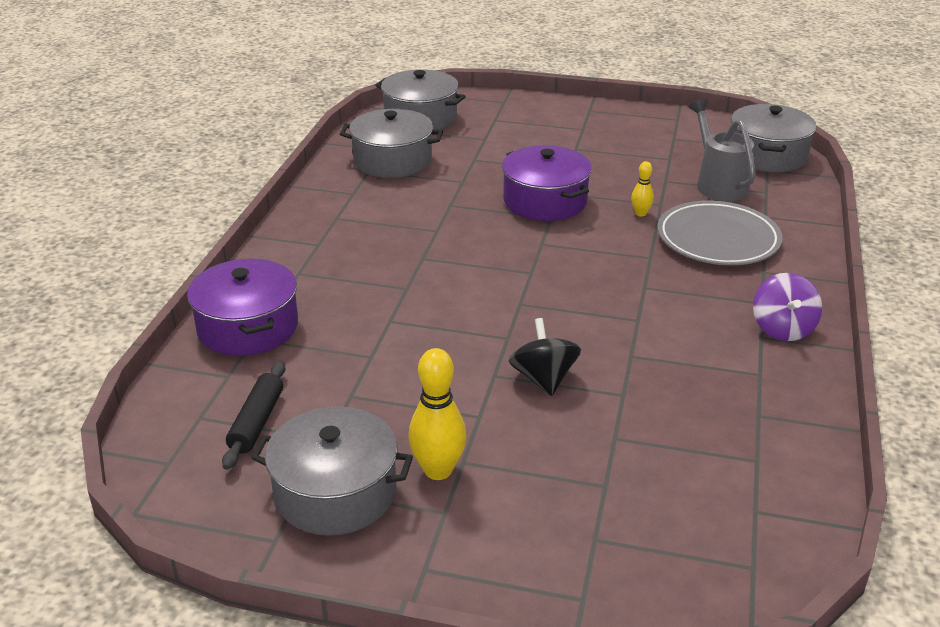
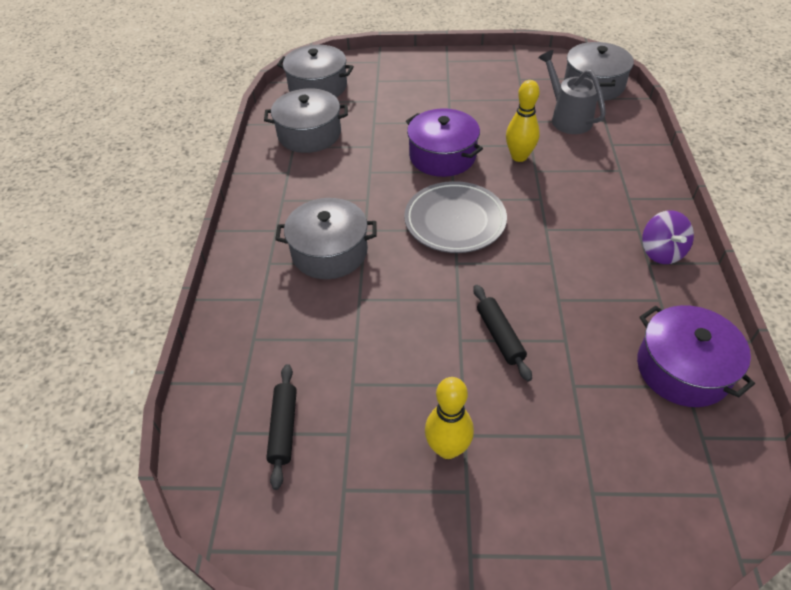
camera: 10 degrees left, 15 degrees up
(248, 327) = (245, 328): purple pot -> purple pot (683, 369)
(335, 492) = (372, 490): grey pot -> grey pot (329, 252)
(543, 378) = (499, 336): black spinning top -> black rolling pin
(640, 213) = (519, 156): yellow bowling pin -> yellow bowling pin, size x1.86
(718, 239) = (585, 172): grey plate -> grey plate (455, 221)

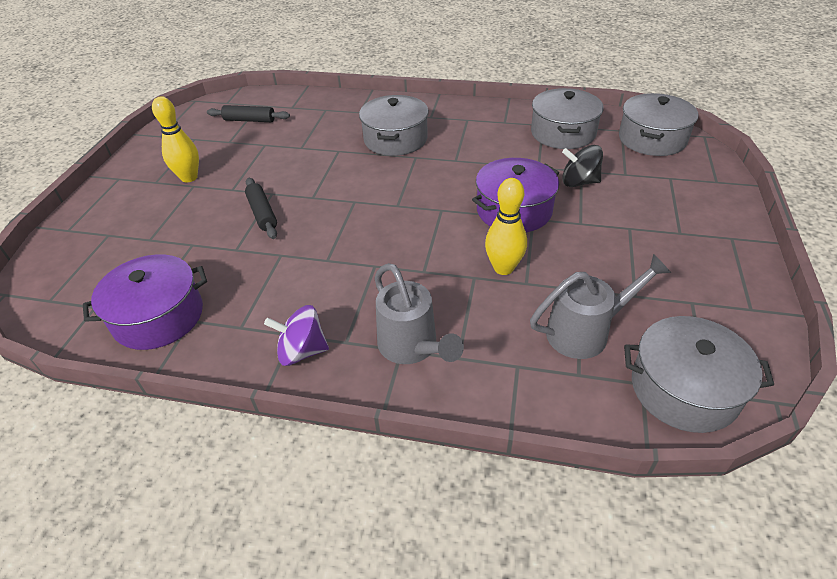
camera: 100 degrees right, 5 degrees down
(392, 123) = (579, 182): none -> black spinning top
(455, 221) = (409, 206): grey plate -> none
(499, 336) = (262, 213): black rolling pin -> black rolling pin turned 75 degrees clockwise
(623, 193) = (412, 347): none -> grey watering can

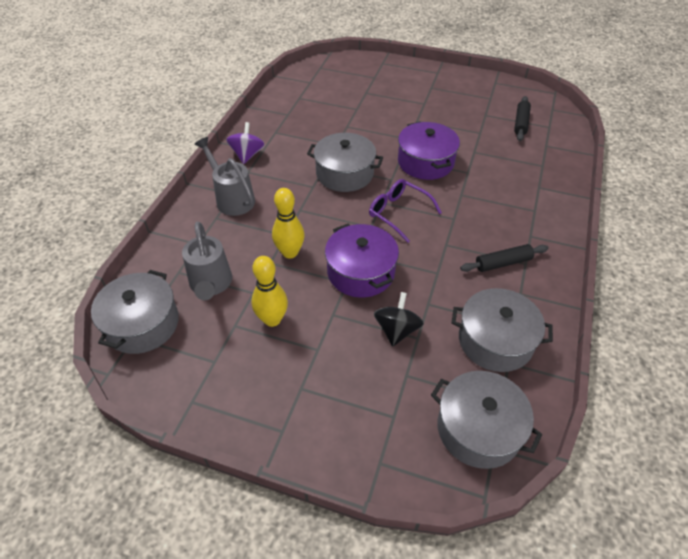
camera: 95 degrees right, 5 degrees up
(158, 317) = (294, 103): purple pot -> purple pot (425, 162)
(189, 177) = (435, 101): yellow bowling pin -> yellow bowling pin (272, 319)
(262, 213) = (384, 135): black rolling pin -> black rolling pin (503, 263)
(395, 139) = (485, 208): grey pot -> grey pot (344, 173)
(412, 347) = (232, 198): grey watering can -> grey watering can turned 75 degrees clockwise
(415, 191) = (399, 213): none -> purple glasses

